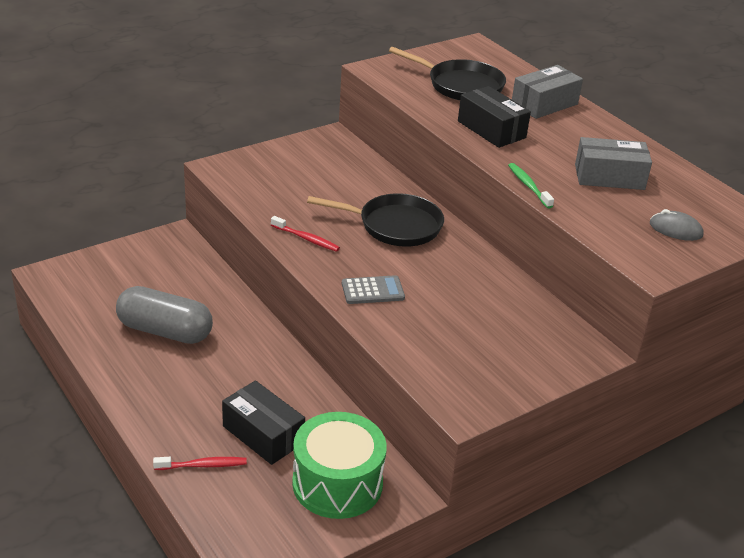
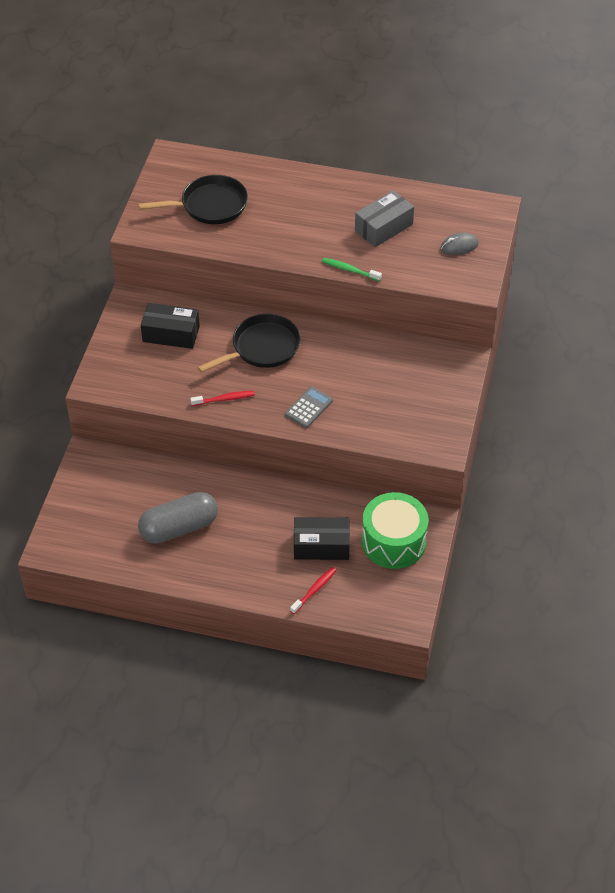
camera: 40 degrees left, 15 degrees up
(491, 129) = (275, 235): black box -> black box (171, 334)
(544, 104) = (279, 186): grey box -> none

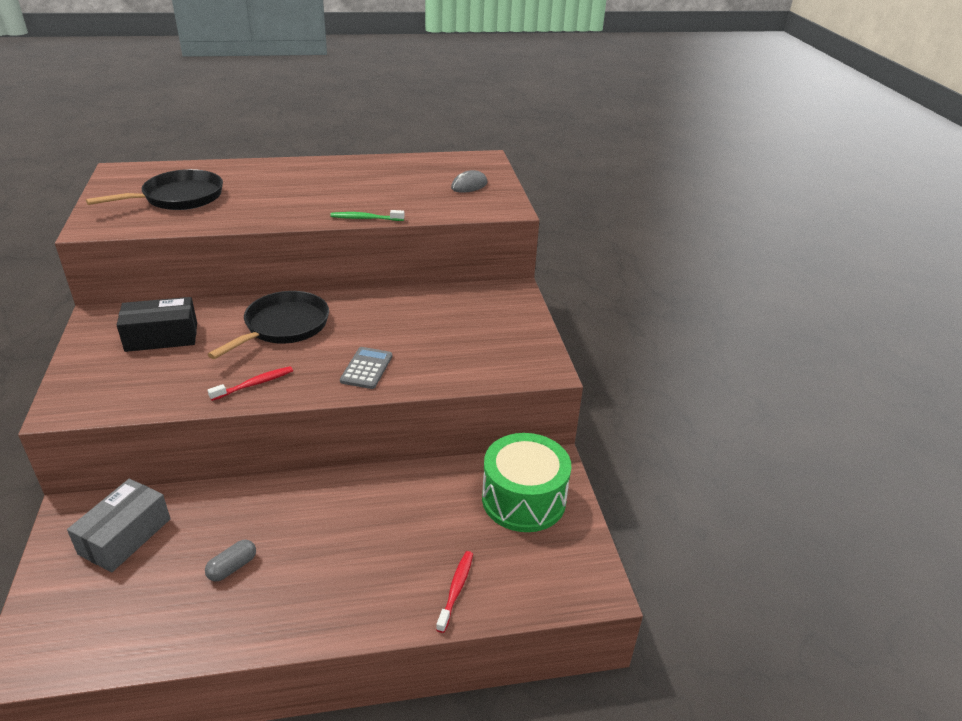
camera: 25 degrees left, 15 degrees down
(179, 527) = (232, 567): grey capsule -> grey capsule, size x0.45
(321, 546) = (438, 531): black box -> none
(383, 227) = (383, 185): grey box -> grey box (125, 536)

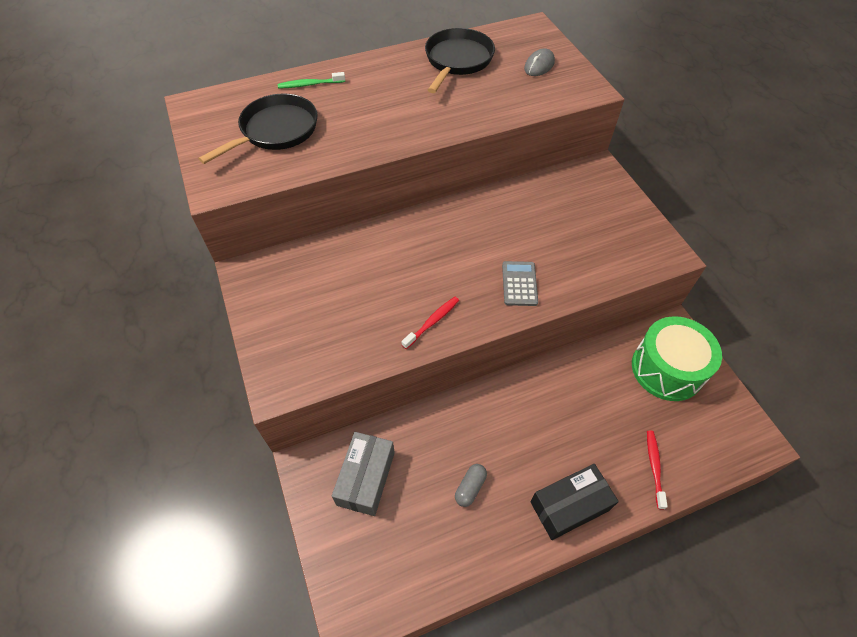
camera: 10 degrees left, 20 degrees up
(161, 337) = (318, 284): black box -> black box (569, 506)
(283, 326) = (421, 250): black pan -> black pan (457, 60)
(365, 218) = (469, 126): green toothbrush -> green toothbrush (310, 84)

